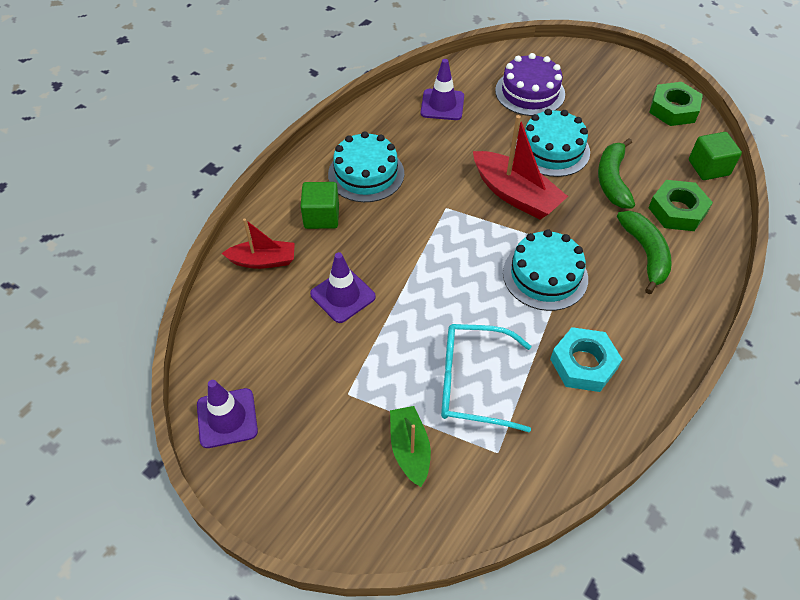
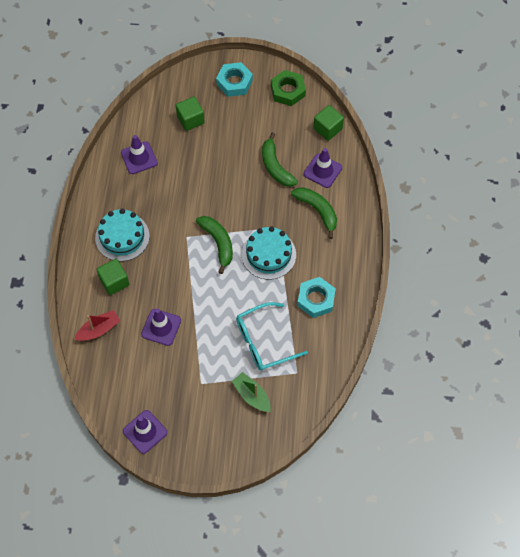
camera: 30 degrees left, 10 degrees up
(483, 232) = (218, 243): none -> green banana
(515, 195) = (223, 206): red boat -> none
(530, 92) = (190, 120): purple cake -> green cube
(552, 150) = (228, 160): turquoise cake -> none
(607, 77) = (234, 82): none -> turquoise nut
(677, 210) = (322, 171): green nut -> purple traffic cone

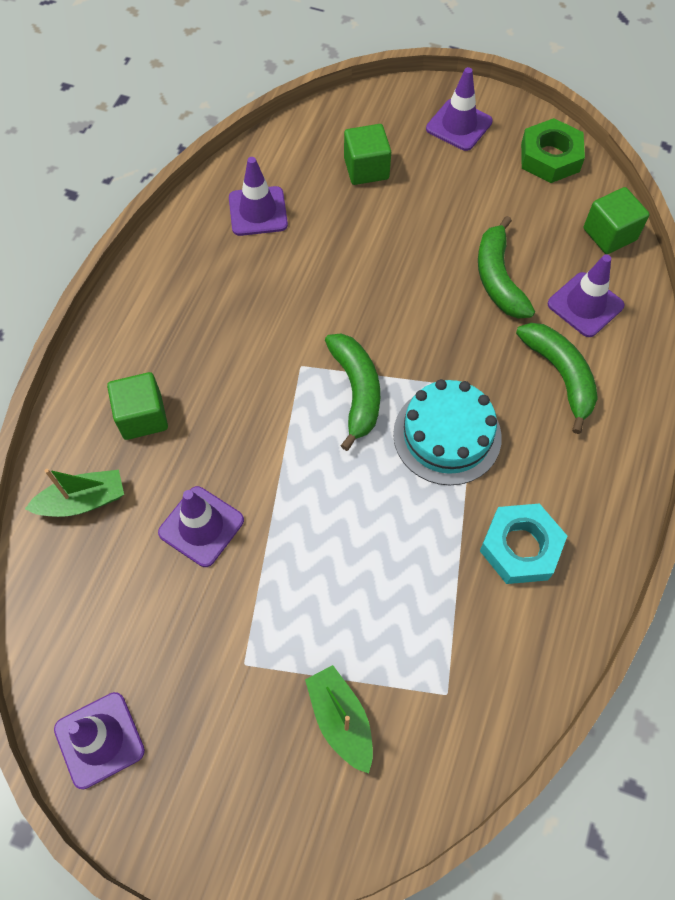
camera: 15 degrees right, 0 degrees up
(99, 329) = (83, 501): red boat -> green boat
(122, 237) = (184, 339): turquoise cake -> none
(234, 82) = (459, 125): turquoise nut -> purple traffic cone
(263, 342) = (393, 608): turquoise glasses -> none

